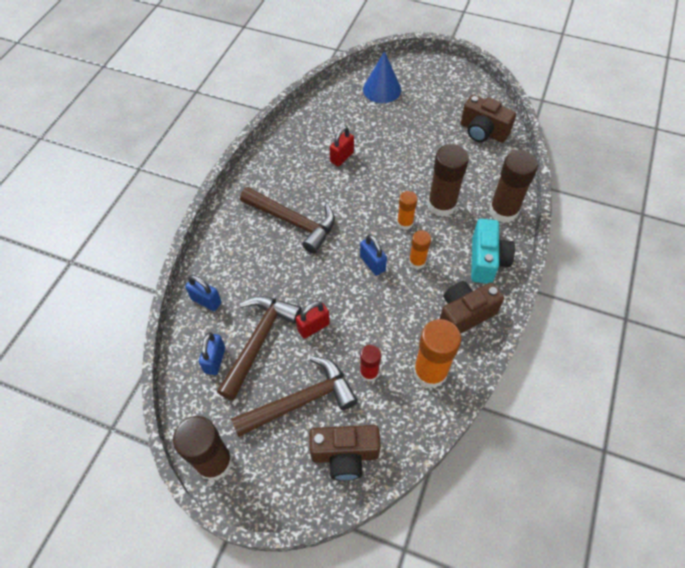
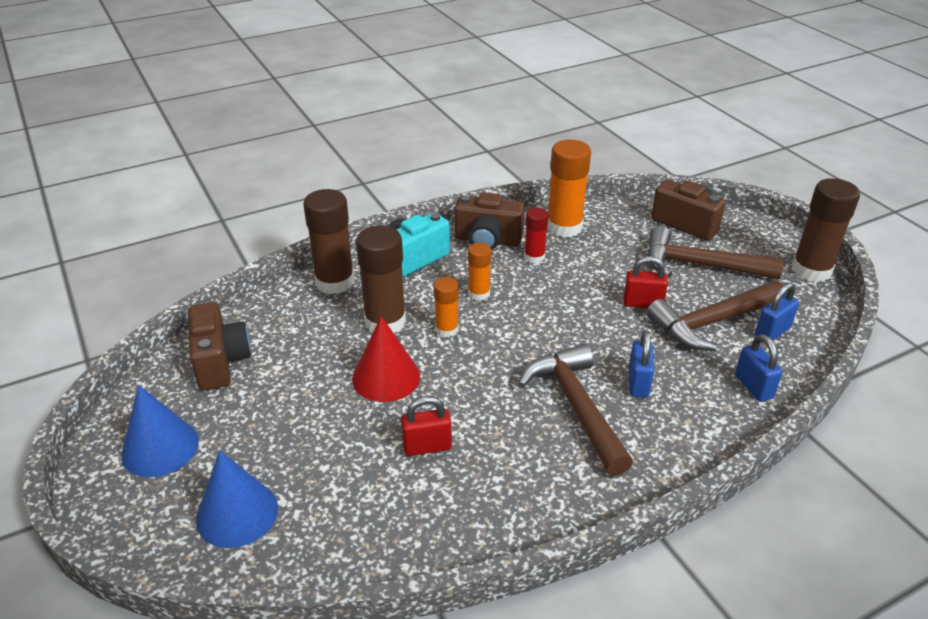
camera: 140 degrees left, 20 degrees down
(369, 372) = (618, 251): red glue stick -> red glue stick (534, 257)
(372, 263) = (526, 317): blue padlock -> blue padlock (638, 383)
(400, 175) = (386, 377): none -> red cone
(445, 88) = (160, 447): none -> blue cone

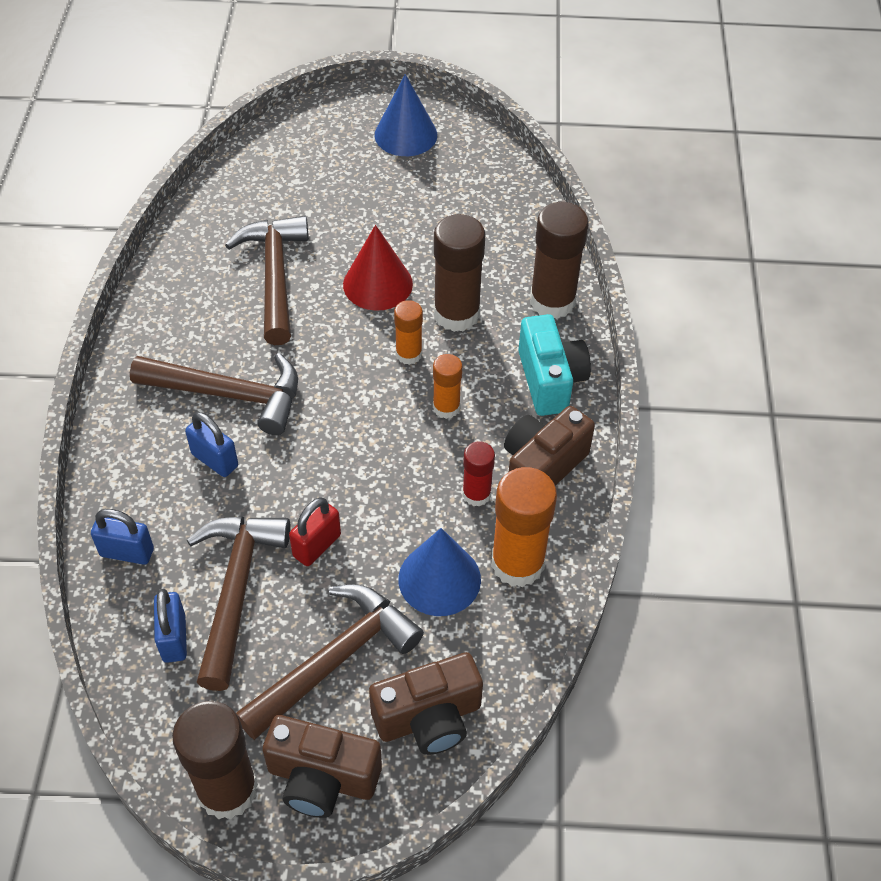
camera: 120 degrees right, 15 degrees up
(220, 362) = (484, 189): brown camera -> brown camera (322, 778)
(237, 513) = (305, 156): blue cone -> blue cone (439, 579)
(427, 446) = (275, 276): red padlock -> brown hammer

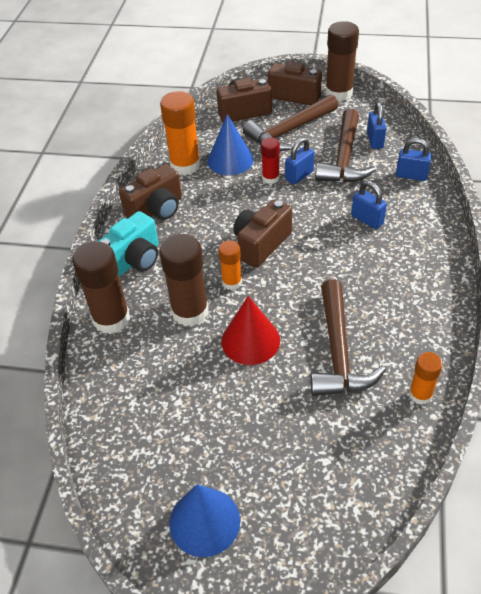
camera: 170 degrees left, 5 degrees down
(230, 395) = (363, 259): brown hammer -> none
(317, 545) = (299, 176): red padlock -> blue padlock
(373, 412) = (261, 244): none -> brown camera
(446, 407) = (210, 245): orange glue stick -> orange glue stick (420, 394)
(476, 494) = (201, 197): red glue stick -> red glue stick (270, 178)
(550, 380) = (133, 260): turquoise camera -> turquoise camera turned 135 degrees counterclockwise

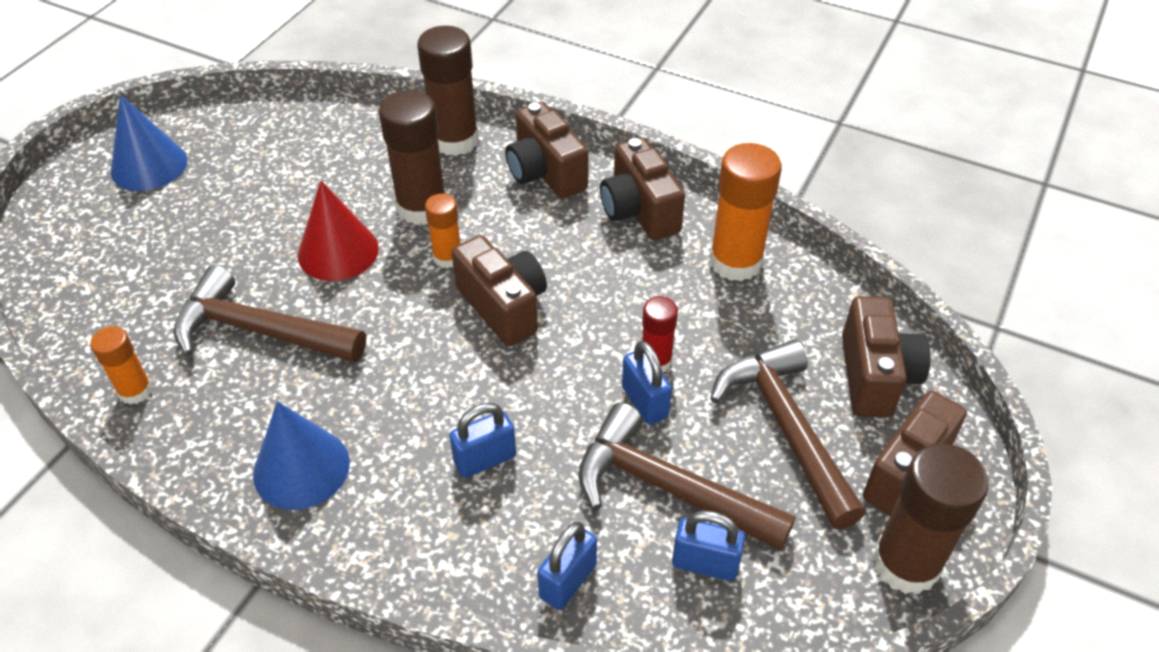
camera: 105 degrees right, 0 degrees up
(133, 260) = (545, 173): turquoise camera -> brown camera
(230, 160) = (728, 320): blue cone -> blue cone (301, 468)

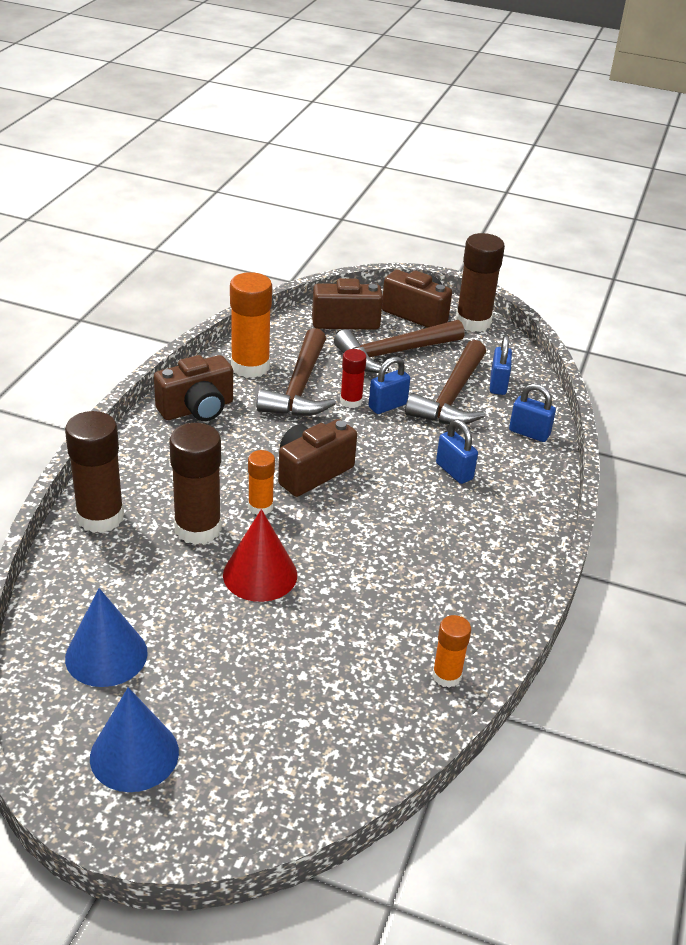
camera: 100 degrees left, 10 degrees down
(259, 331) = (363, 609): brown hammer -> brown hammer (299, 388)
(301, 468) = (489, 559): blue cone -> blue cone (106, 655)
(545, 173) = (149, 459): brown camera -> none

